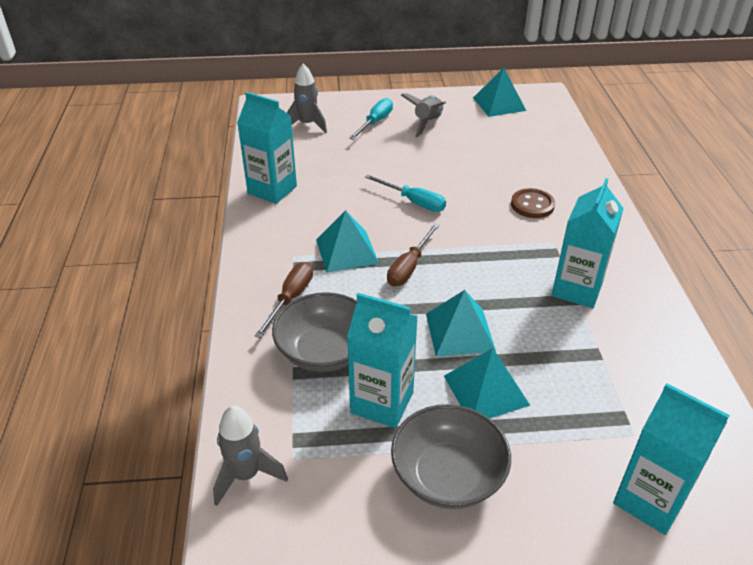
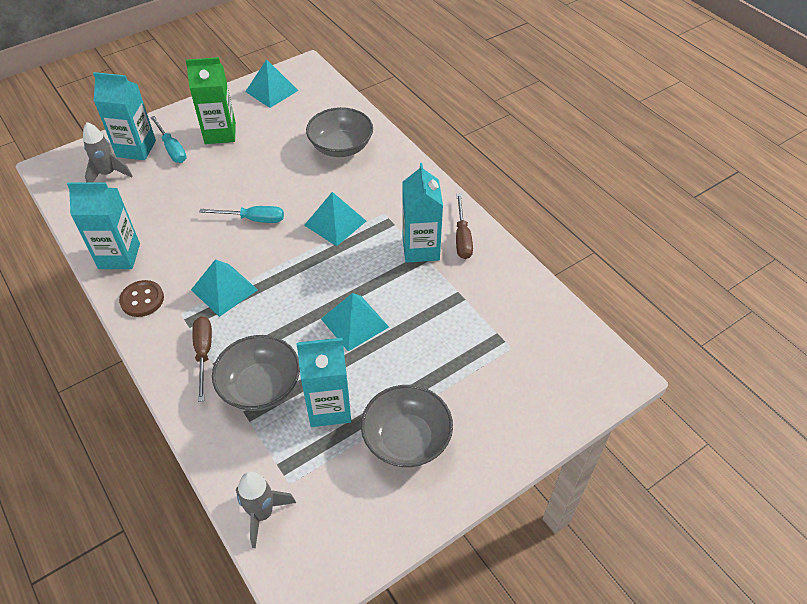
camera: 30 degrees left, 10 degrees up
(375, 122) = (172, 149): turquoise screwdriver -> turquoise screwdriver turned 150 degrees clockwise
(409, 267) = (284, 283): brown screwdriver -> brown screwdriver (462, 238)
(427, 123) = (220, 133): grey rocket -> green carton
(486, 390) = (398, 361): turquoise pyramid -> turquoise pyramid (335, 223)
(532, 205) = (351, 185): brown button -> brown button (142, 300)
(542, 169) = (341, 147): none -> grey bowl
(650, 500) = (541, 390): turquoise carton -> turquoise carton (136, 149)

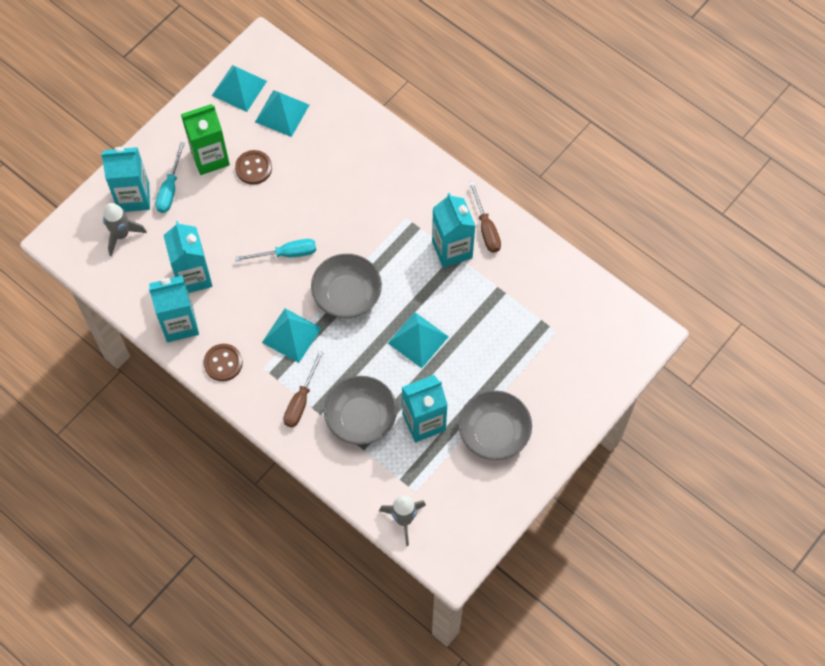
camera: 15 degrees left, 15 degrees up
(154, 220) = (193, 277): none -> turquoise carton
(172, 149) = (170, 189): turquoise screwdriver -> turquoise screwdriver turned 60 degrees clockwise
(204, 353) = (301, 400): brown screwdriver -> brown screwdriver turned 135 degrees counterclockwise
(255, 148) = (253, 168): none -> brown button
(335, 223) = (364, 239): turquoise pyramid -> turquoise pyramid (282, 113)
(341, 147) = (338, 147): grey bowl -> grey bowl (347, 295)

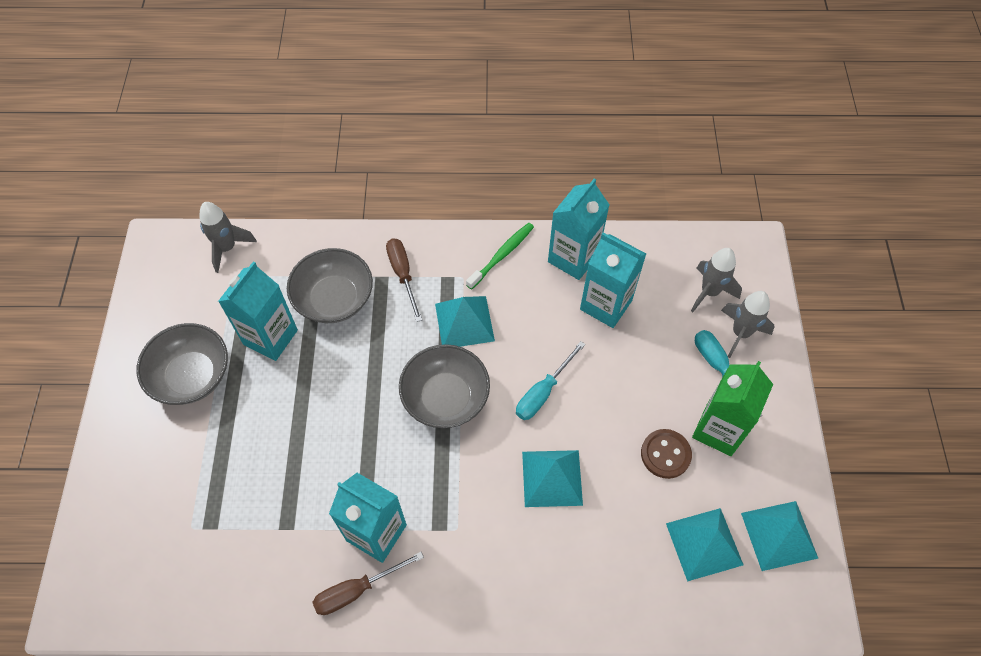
camera: 140 degrees right, 5 degrees down
(133, 197) = (740, 333): turquoise carton -> grey rocket
(223, 363) = (502, 255): brown button -> green toothbrush
(418, 340) = (337, 408): turquoise pyramid -> turquoise pyramid (552, 478)
(486, 228) = (357, 590): brown screwdriver -> brown screwdriver turned 60 degrees counterclockwise

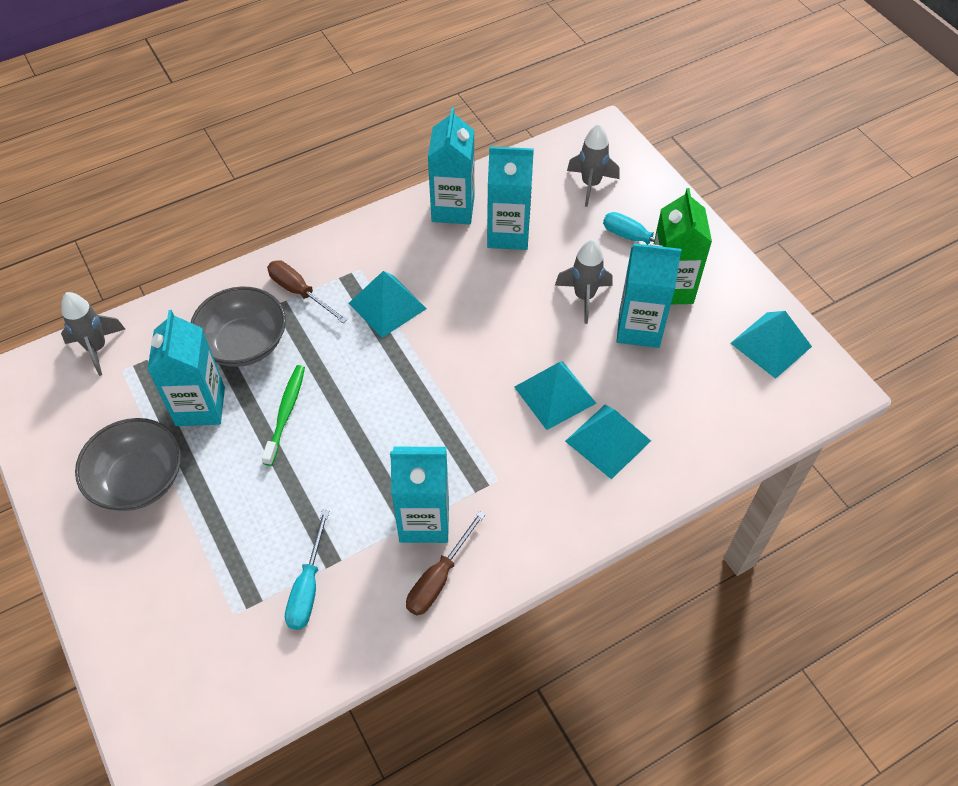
camera: 30 degrees left, 5 degrees down
(445, 397) = (412, 376): grey bowl -> none
(502, 255) = (385, 234): green toothbrush -> green toothbrush (286, 413)
(543, 392) = (500, 330): turquoise screwdriver -> turquoise screwdriver (307, 587)
(665, 454) = (639, 328): brown button -> turquoise carton
(704, 544) = (717, 381): turquoise pyramid -> turquoise pyramid (608, 441)
(740, 333) = (638, 205): grey rocket -> grey rocket (584, 297)

